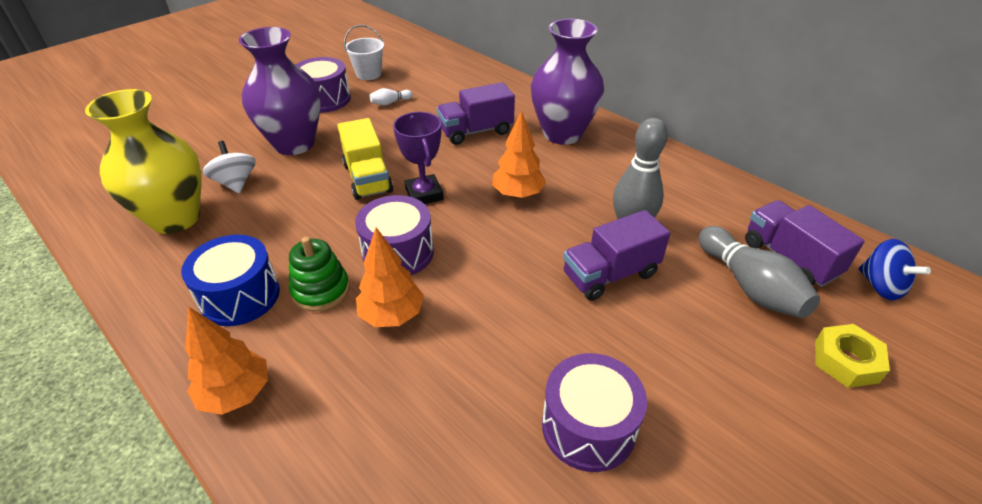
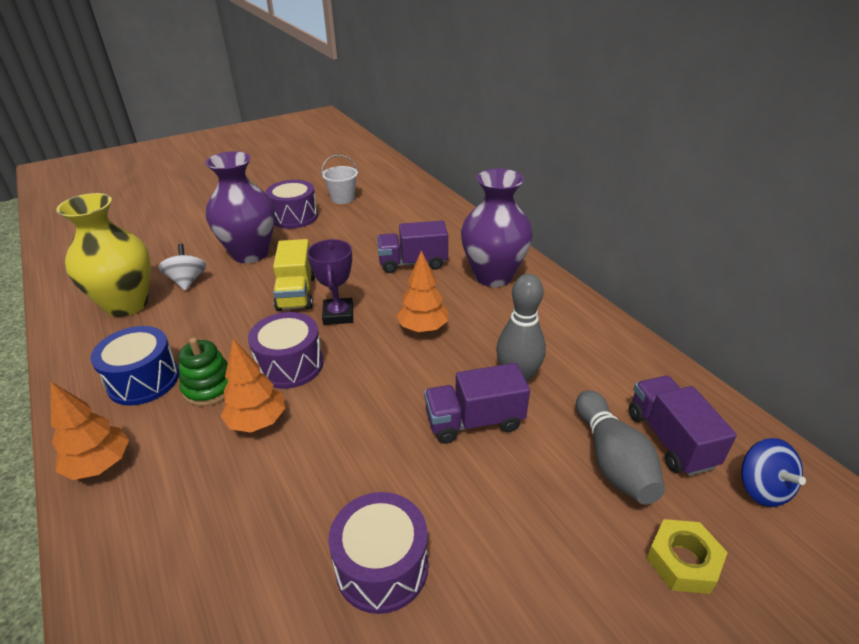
camera: 15 degrees right, 5 degrees down
(390, 103) = (349, 227): white bowling pin -> none

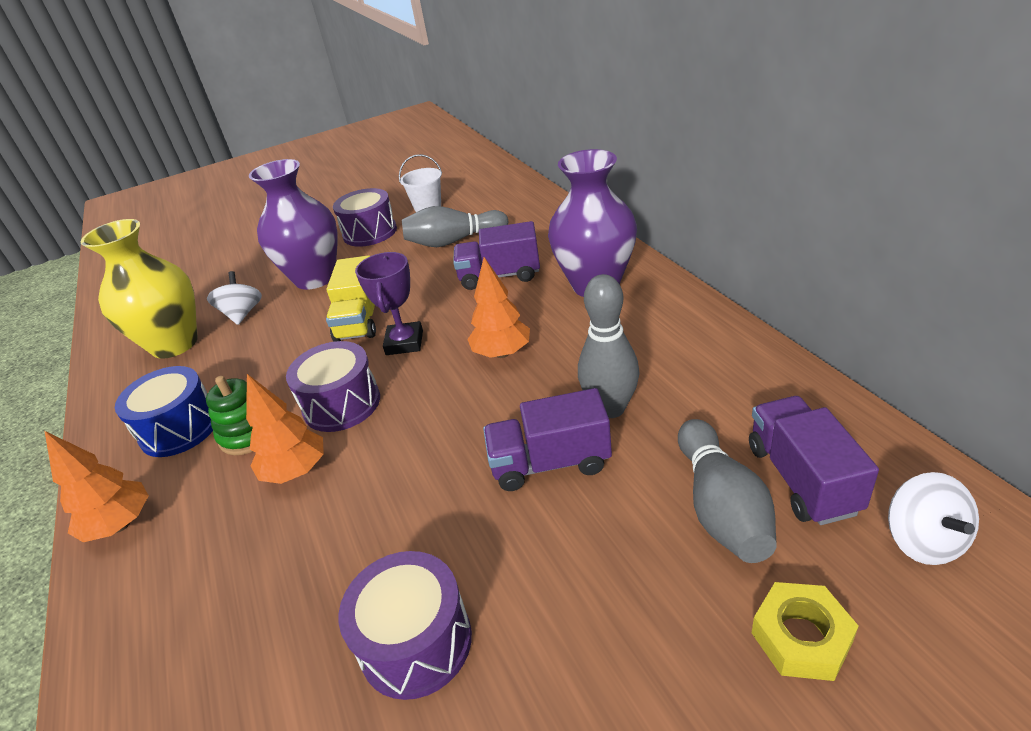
camera: 10 degrees right, 0 degrees up
(369, 230) = (453, 241): none -> grey bowling pin
(762, 488) = (924, 540): blue spinning top -> white spinning top

